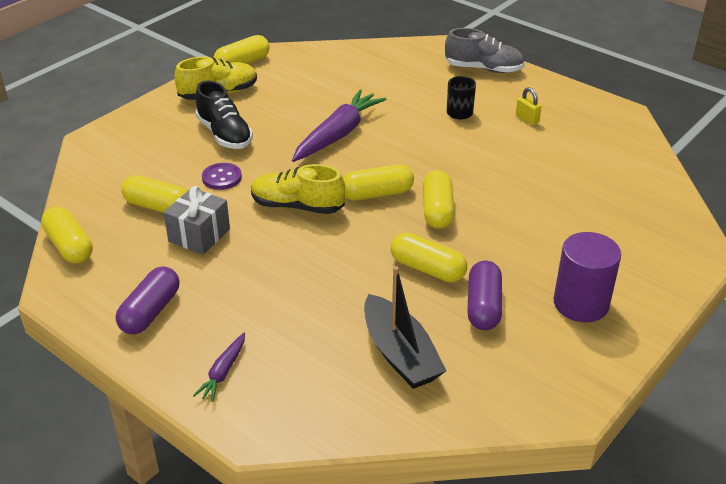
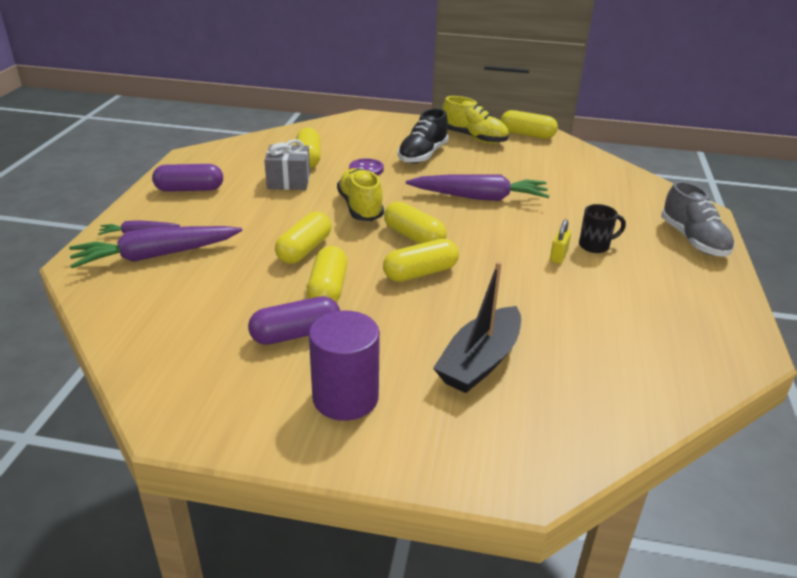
camera: 60 degrees right, 5 degrees down
(69, 246) = (240, 145): yellow capsule -> yellow capsule (304, 250)
(283, 367) = (156, 255): none -> purple carrot
(400, 354) = (200, 304): black boat -> black boat (480, 361)
(527, 119) = (638, 287): yellow padlock -> yellow padlock (558, 256)

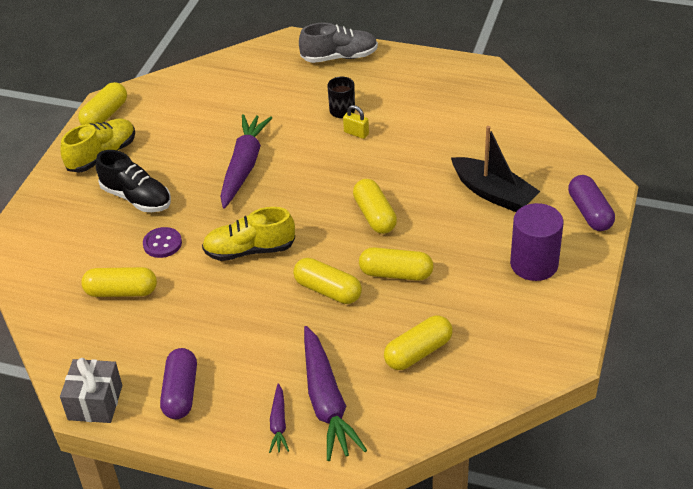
camera: 80 degrees left, 10 degrees up
(288, 181) = (178, 307): grey gift -> grey gift (95, 402)
(296, 334) = (459, 292): purple capsule -> purple capsule (590, 212)
(414, 237) = (313, 216): yellow capsule -> yellow capsule (418, 352)

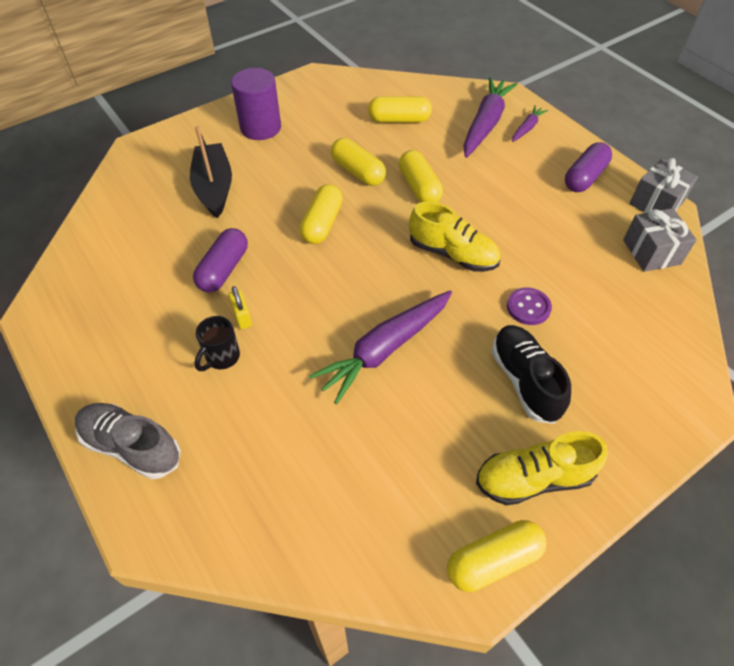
camera: 145 degrees left, 10 degrees up
(81, 345) = (651, 252): none -> grey gift
(121, 292) = (593, 280): yellow capsule -> none
(590, 212) = (176, 137): purple capsule -> purple capsule (223, 269)

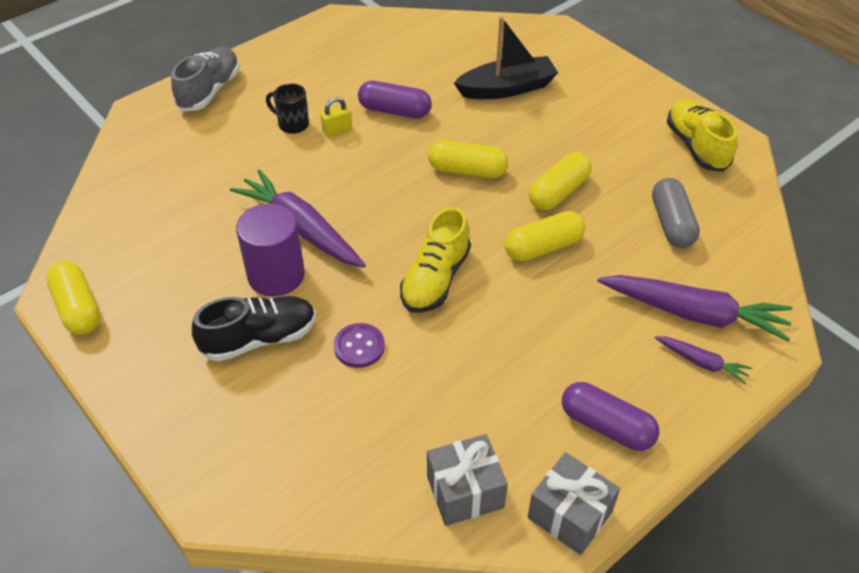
camera: 85 degrees right, 5 degrees down
(260, 127) = (615, 107): purple cylinder -> purple cylinder (276, 275)
(399, 120) = (671, 223): yellow capsule -> grey capsule
(533, 478) = (149, 340): yellow shoe -> yellow shoe (696, 146)

